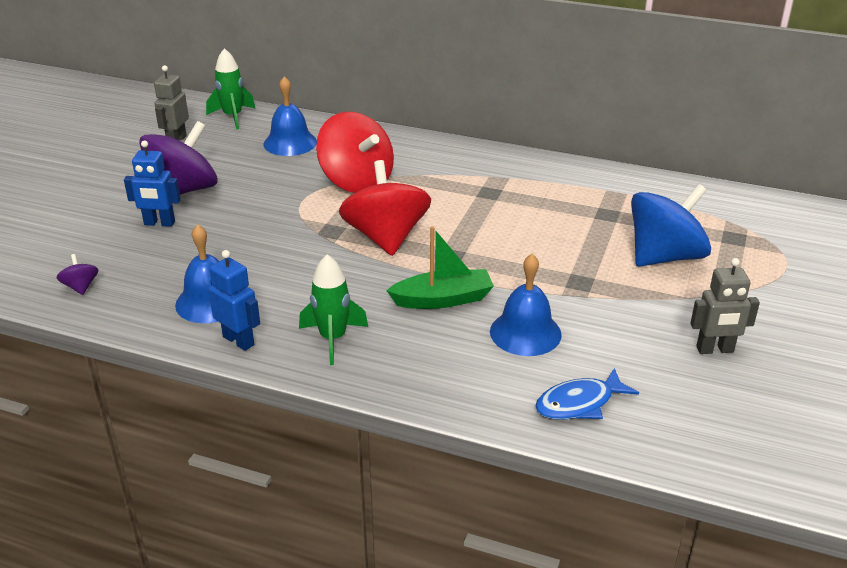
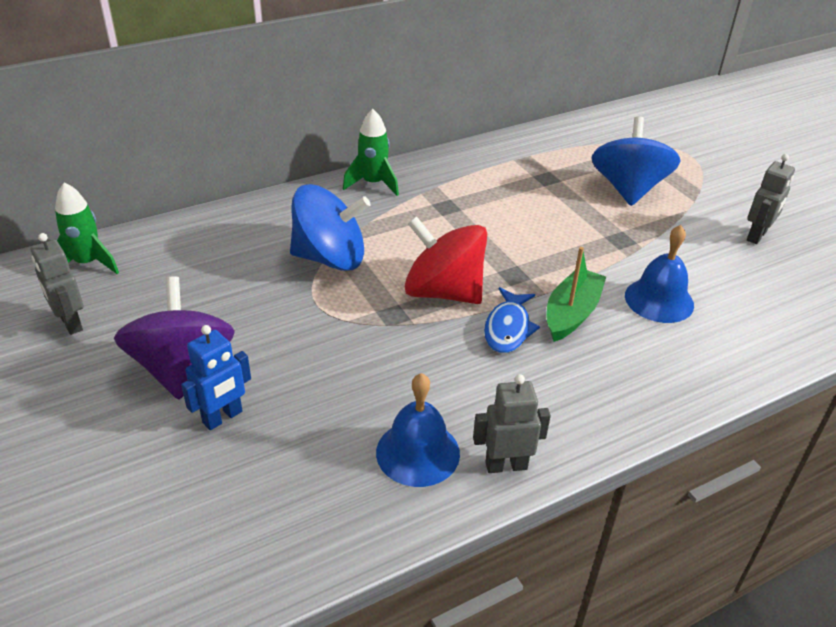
camera: 50 degrees left, 5 degrees up
(81, 287) = (269, 541): purple spinning top -> none
(239, 340) = (506, 465): blue robot -> grey robot
(290, 143) = (201, 257): blue bell -> none
(333, 339) = (564, 404): green rocket -> green rocket (373, 184)
(356, 181) = (330, 258): red spinning top -> blue spinning top
(579, 403) = (769, 326): blue fish -> blue fish (508, 328)

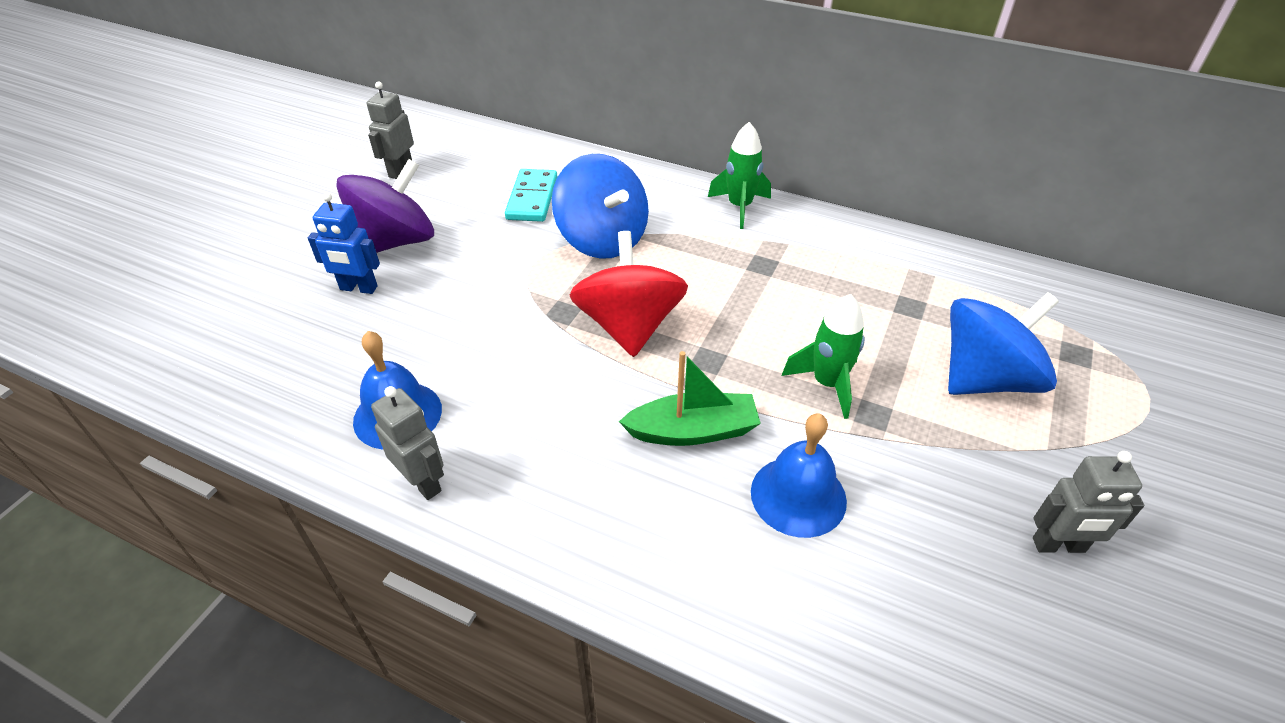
camera: 55 degrees right, 5 degrees up
(88, 263) = (470, 141): green rocket -> green rocket (827, 384)
(228, 268) = (532, 198): none -> turquoise domino
(508, 328) = (620, 394): blue fish -> none

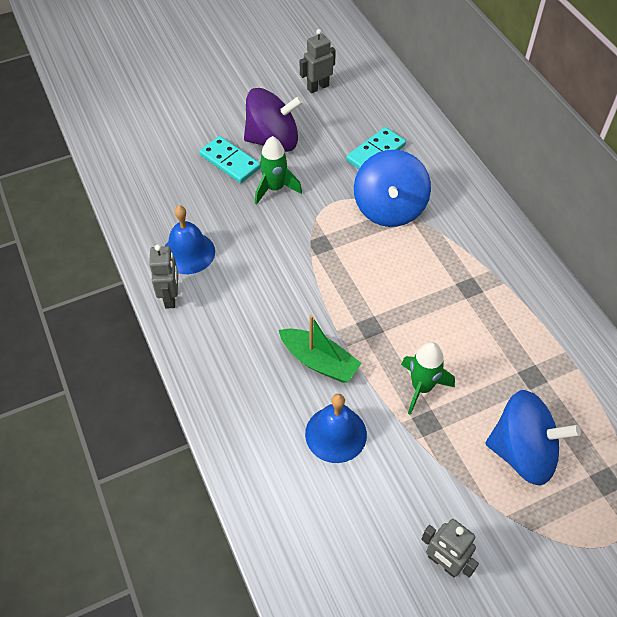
camera: 40 degrees right, 10 degrees up
(358, 288) = (230, 162): blue robot -> turquoise domino
(629, 326) = (348, 277): red spinning top -> none
(739, 207) = (501, 236): green rocket -> green rocket (275, 188)

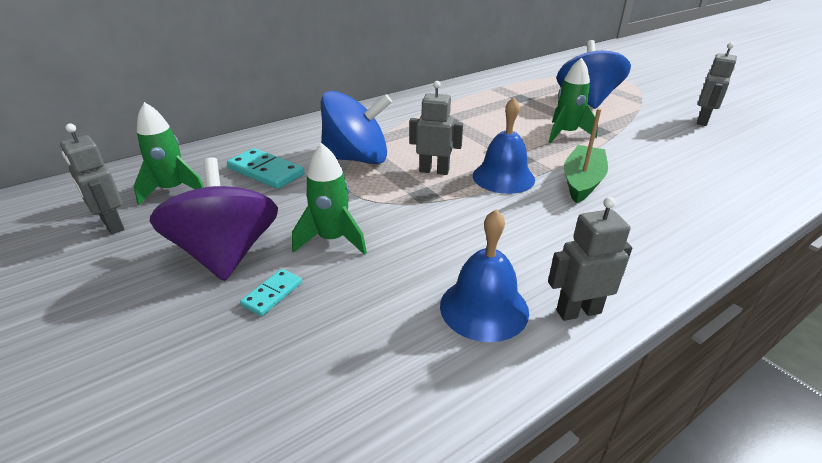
camera: 100 degrees left, 20 degrees down
(230, 162) = (272, 294): turquoise domino -> turquoise domino, size x0.56
(336, 434) = (651, 167): blue bell -> blue bell (503, 177)
(356, 107) = (173, 190): none -> green rocket
(358, 257) = (434, 171): none -> grey robot

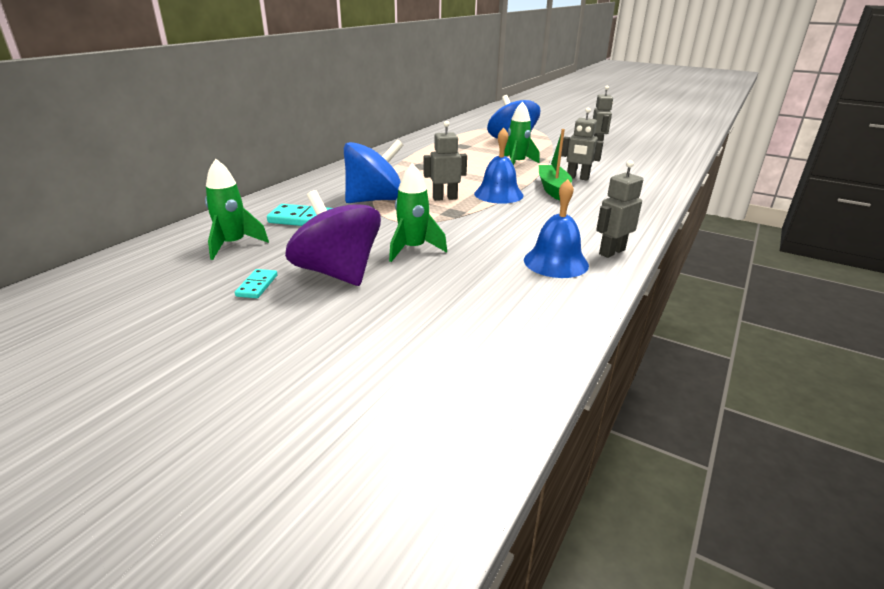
camera: 25 degrees left, 5 degrees down
(112, 225) = (205, 276): grey robot -> grey robot (577, 178)
(272, 294) = (404, 286): turquoise domino -> turquoise domino (257, 285)

